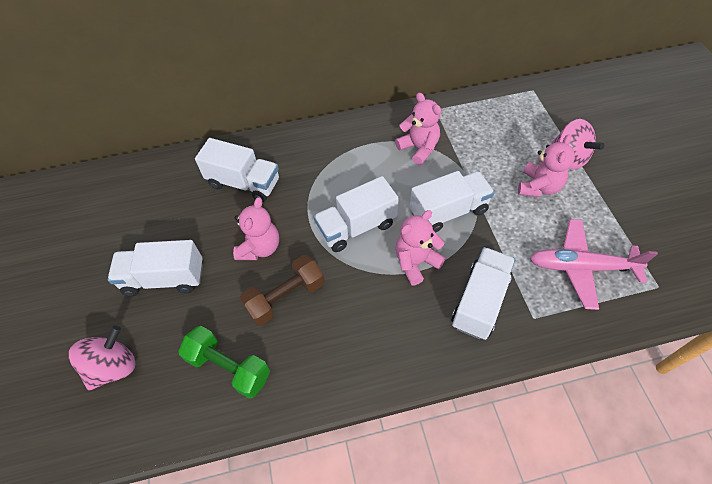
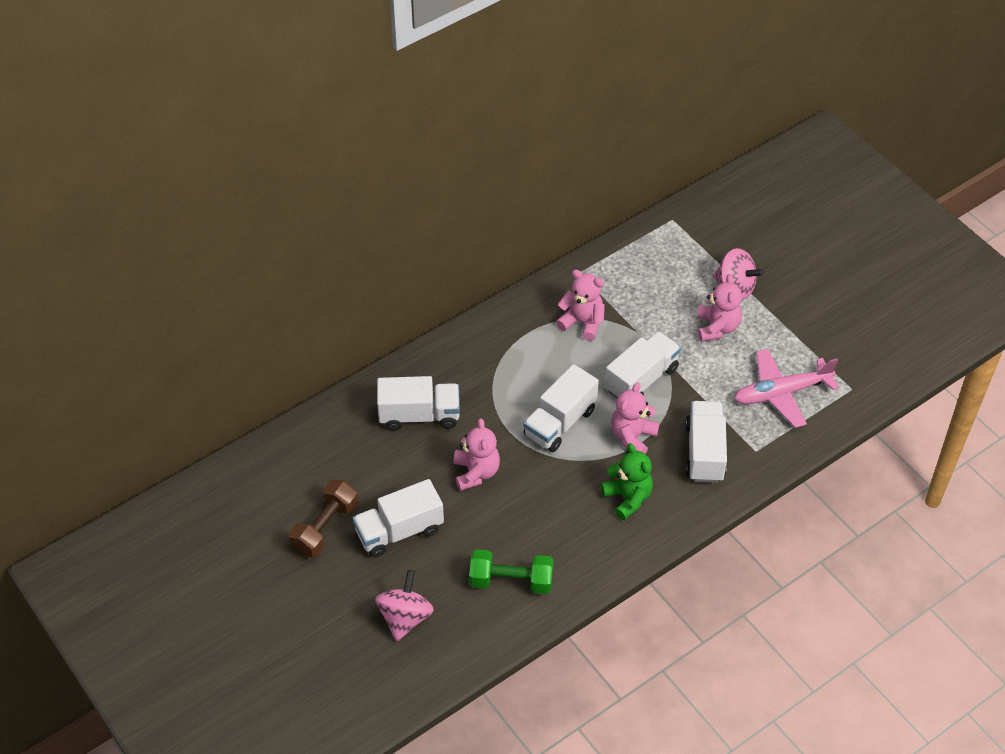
camera: 25 degrees left, 5 degrees down
(285, 297) = (527, 507): brown dumbbell -> brown dumbbell (325, 527)
(383, 322) = (628, 498): none -> green teddy bear

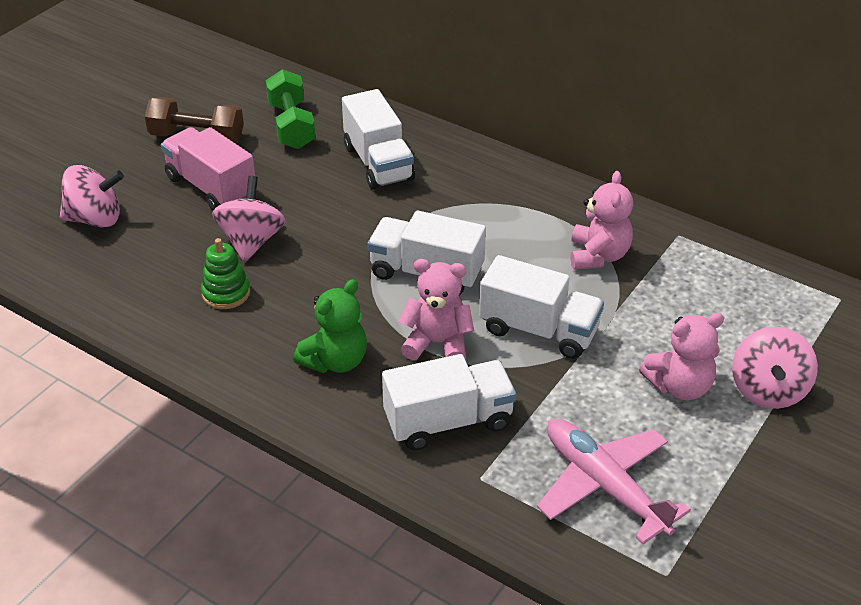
camera: 70 degrees right, 10 degrees down
(399, 531) = (211, 187): white truck -> pink truck
(476, 472) = (317, 223): pink teddy bear -> none
(479, 518) = (251, 241): none -> pink spinning top
(511, 581) = (170, 287): green dumbbell -> green dumbbell (291, 125)
(532, 547) = (226, 293): none -> green stacking toy

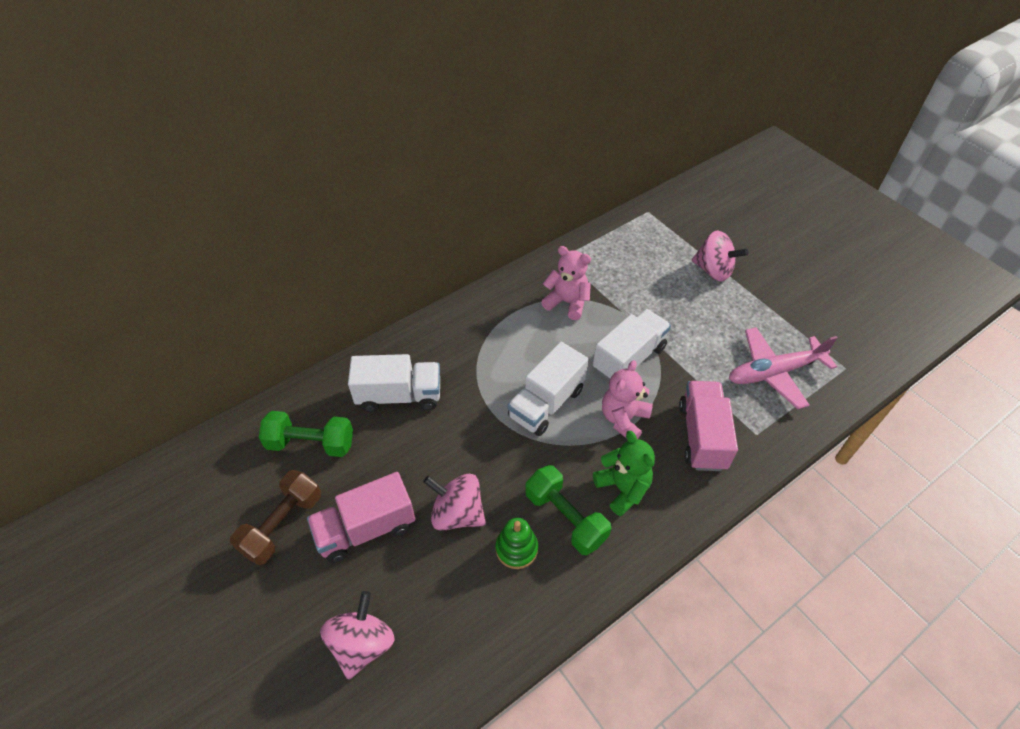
camera: 70 degrees left, 10 degrees up
(277, 321) = (565, 518): none -> green dumbbell
(448, 421) = (702, 436): white truck -> pink truck
(679, 386) = (700, 307): pink teddy bear -> none

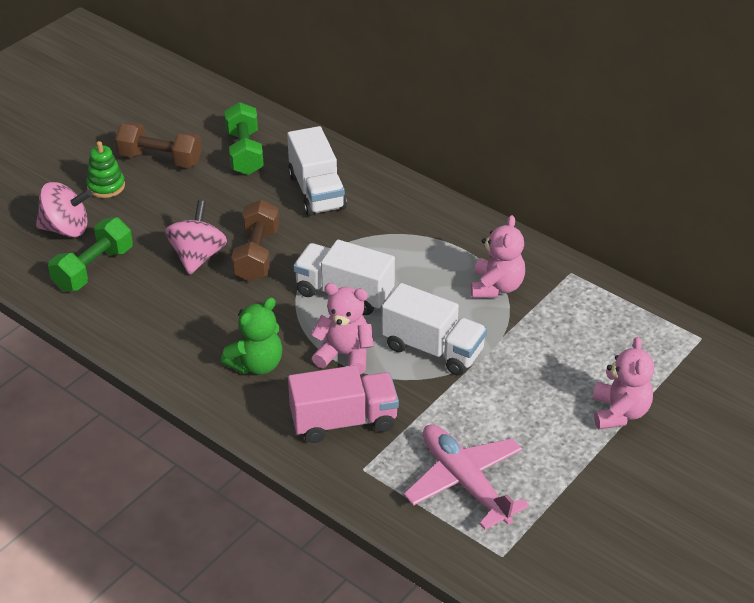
camera: 75 degrees right, 10 degrees down
(366, 529) = (168, 206): pink truck -> none
(472, 461) = (257, 255): none -> brown dumbbell
(516, 549) = (171, 301): green stacking toy -> green stacking toy (106, 186)
(565, 518) = (212, 328): green dumbbell -> green dumbbell (93, 269)
(713, 270) = (619, 412): pink spinning top -> pink teddy bear

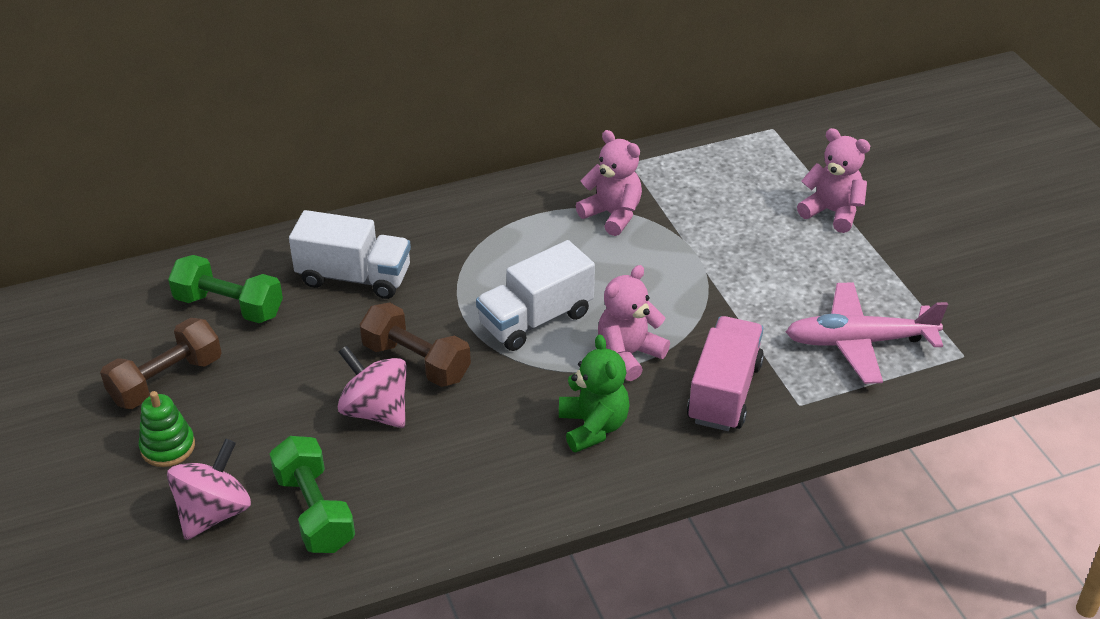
camera: 60 degrees left, 0 degrees up
(433, 349) = (666, 291): white truck -> none

